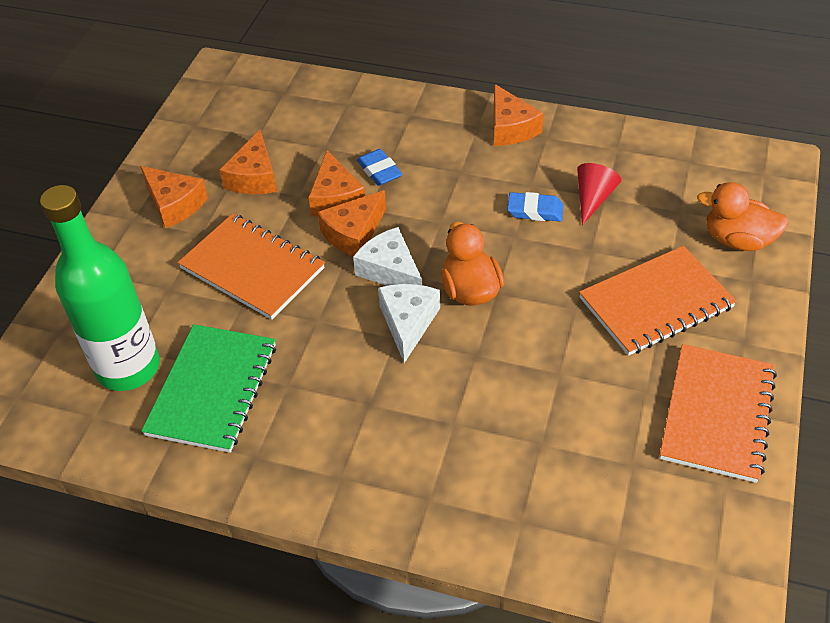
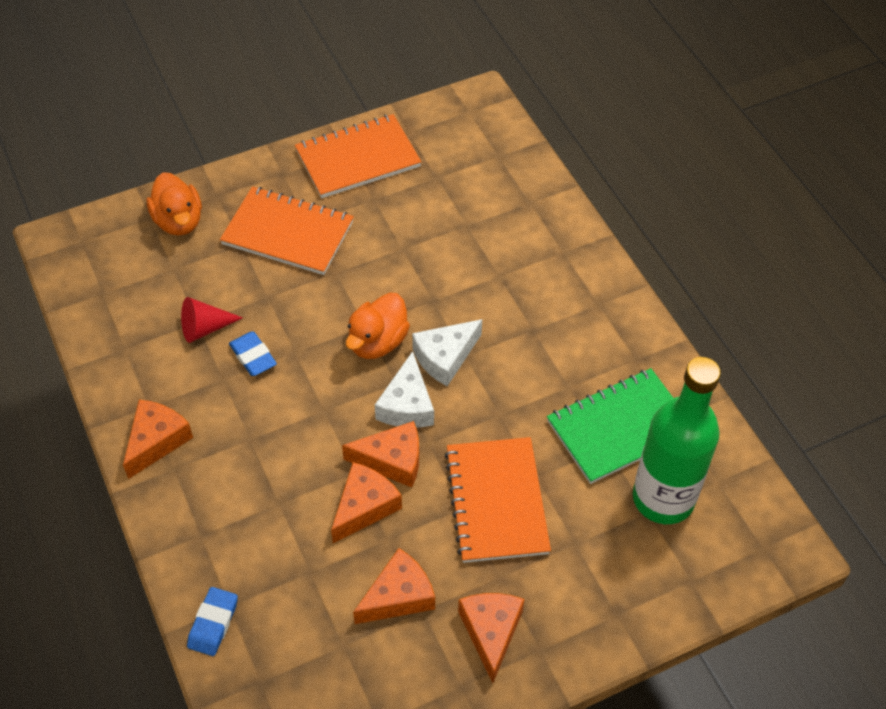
camera: 135 degrees left, 5 degrees up
(379, 171) = (301, 500): blue eraser -> blue eraser (213, 623)

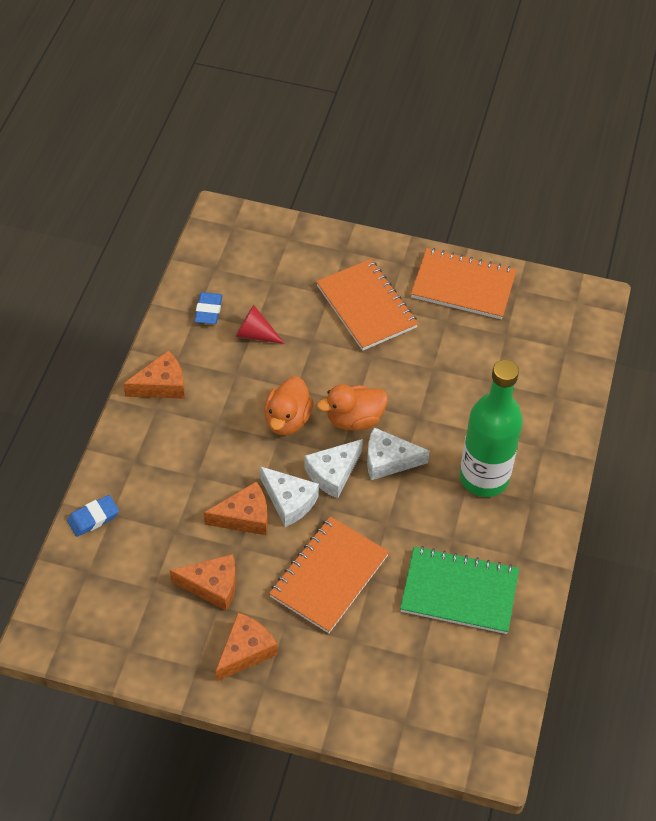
camera: 40 degrees right, 0 degrees up
(179, 221) = (304, 252): orange duck -> orange duck (287, 420)
(253, 356) = (267, 373): blue eraser -> blue eraser (208, 311)
(392, 460) = (289, 501): orange cheese -> white cheese
(663, 498) = (440, 658): green bottle -> green bottle (484, 478)

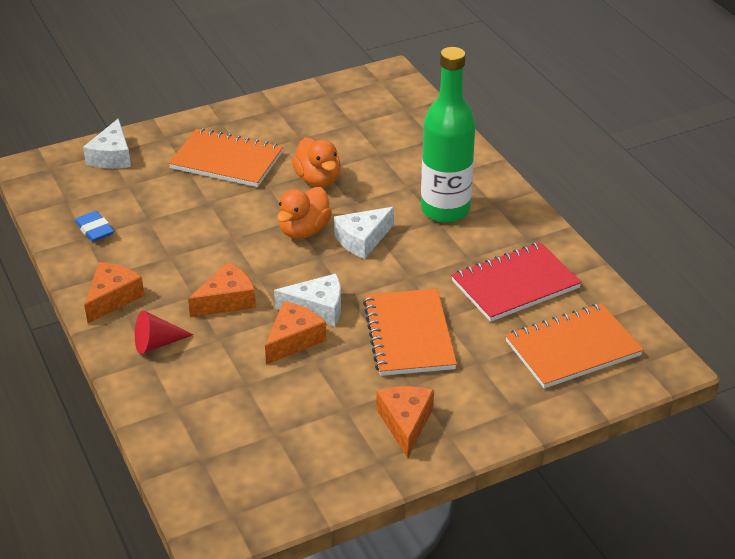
camera: 40 degrees left, 15 degrees down
(93, 518) = (161, 420): blue eraser -> none
(212, 586) = (324, 399): orange cheese -> orange cheese (226, 300)
(255, 334) = (155, 223): red cone -> red cone (157, 343)
(287, 420) = (250, 260): orange duck -> orange duck (318, 180)
(333, 473) = (330, 271): white cheese -> white cheese (112, 156)
(459, 591) = (515, 284): green notebook -> red notebook
(463, 285) = (286, 112): orange notebook -> orange notebook (572, 348)

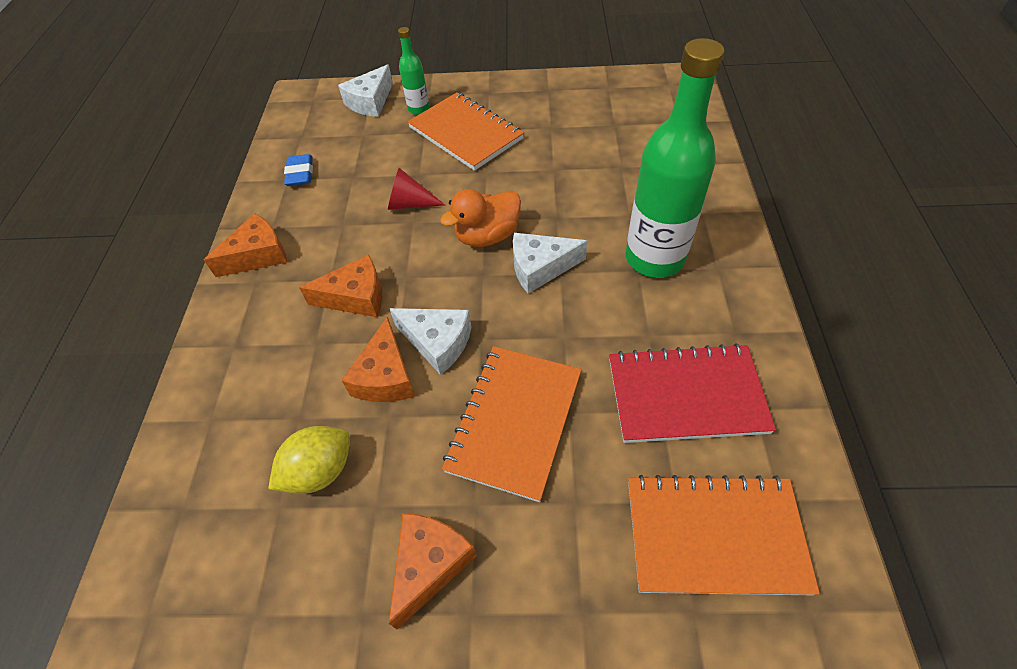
camera: 30 degrees right, 15 degrees up
(157, 343) = (255, 326): red cone -> red cone (409, 204)
(165, 151) = (418, 109): none -> green bottle
(289, 405) = (320, 471): none -> yellow lemon
(293, 340) = (386, 376): orange cheese -> orange cheese turned 120 degrees clockwise
(318, 180) = (539, 179): orange duck -> none

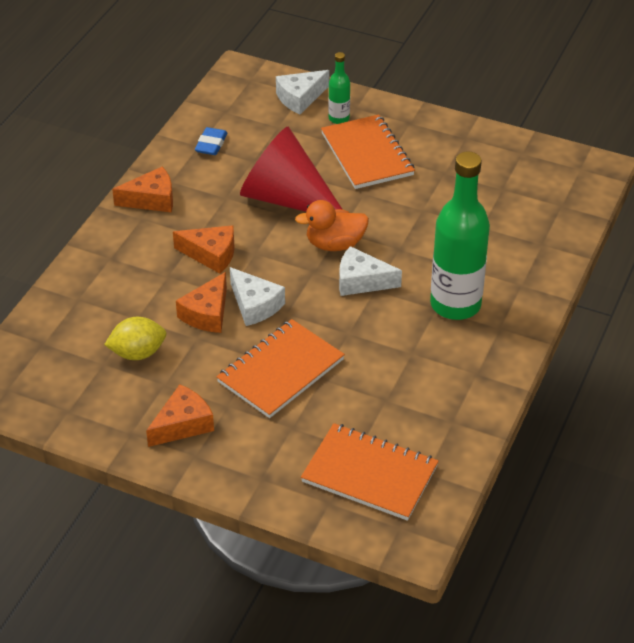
camera: 20 degrees right, 10 degrees down
(409, 204) = (287, 199): red cone -> red cone, size x2.23
(686, 395) = (410, 397): red notebook -> none

